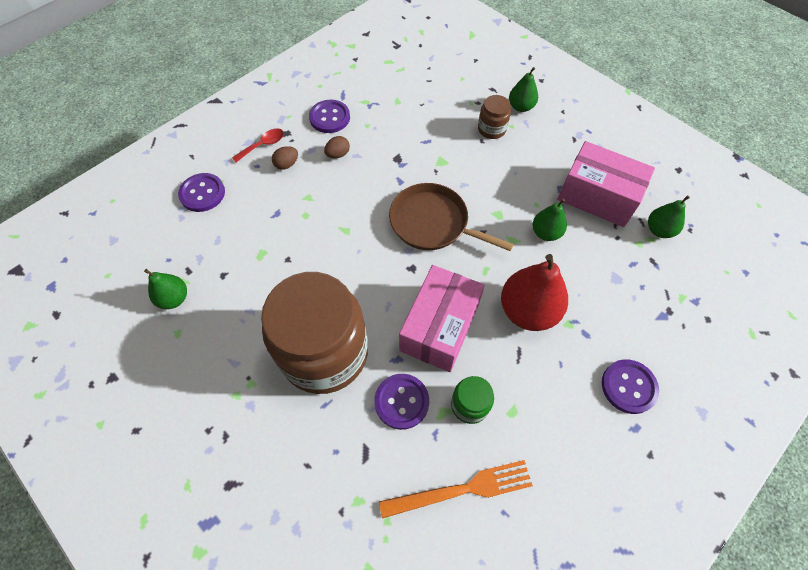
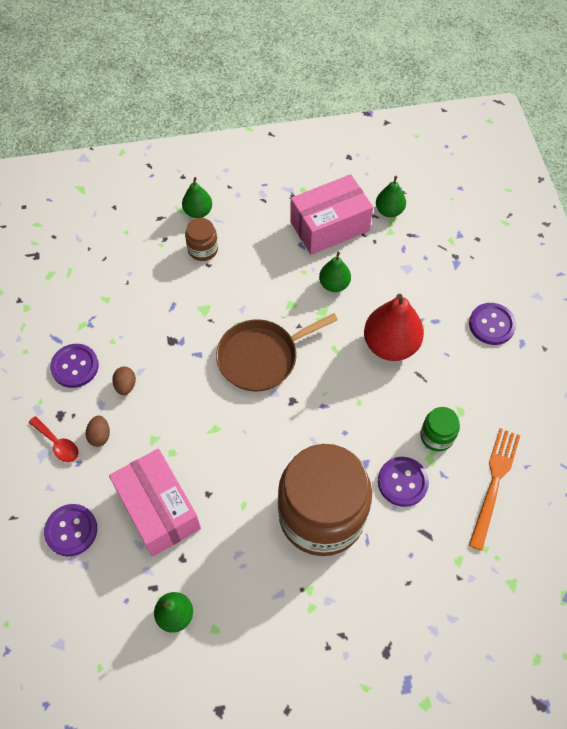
camera: 55 degrees left, 0 degrees up
(263, 145) = (58, 444): red spoon -> red spoon turned 135 degrees clockwise
(440, 327) = (360, 415): pink box -> pink box (158, 509)

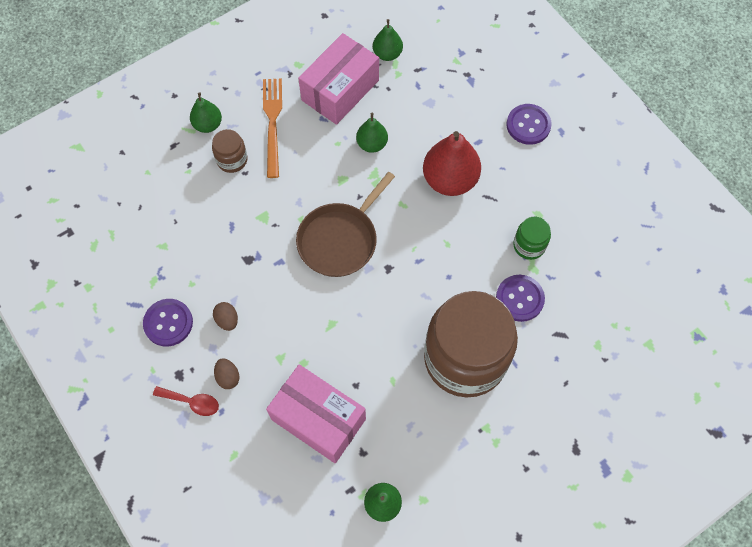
camera: 25 degrees left, 5 degrees up
(71, 530) = (248, 475): purple button -> none
(494, 483) = (595, 265): orange fork -> orange fork (272, 123)

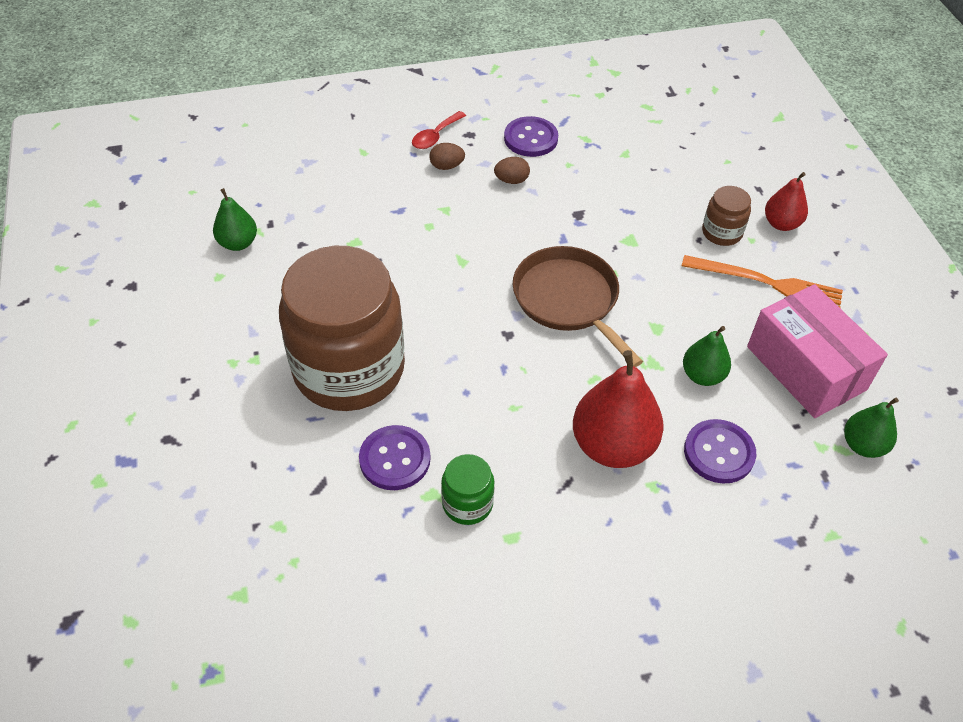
camera: 110 degrees right, 15 degrees down
(208, 125) = (781, 224): green pear -> red pear
(318, 419) = (359, 220): pink box -> none
(528, 125) = (676, 591): purple button -> purple button (719, 453)

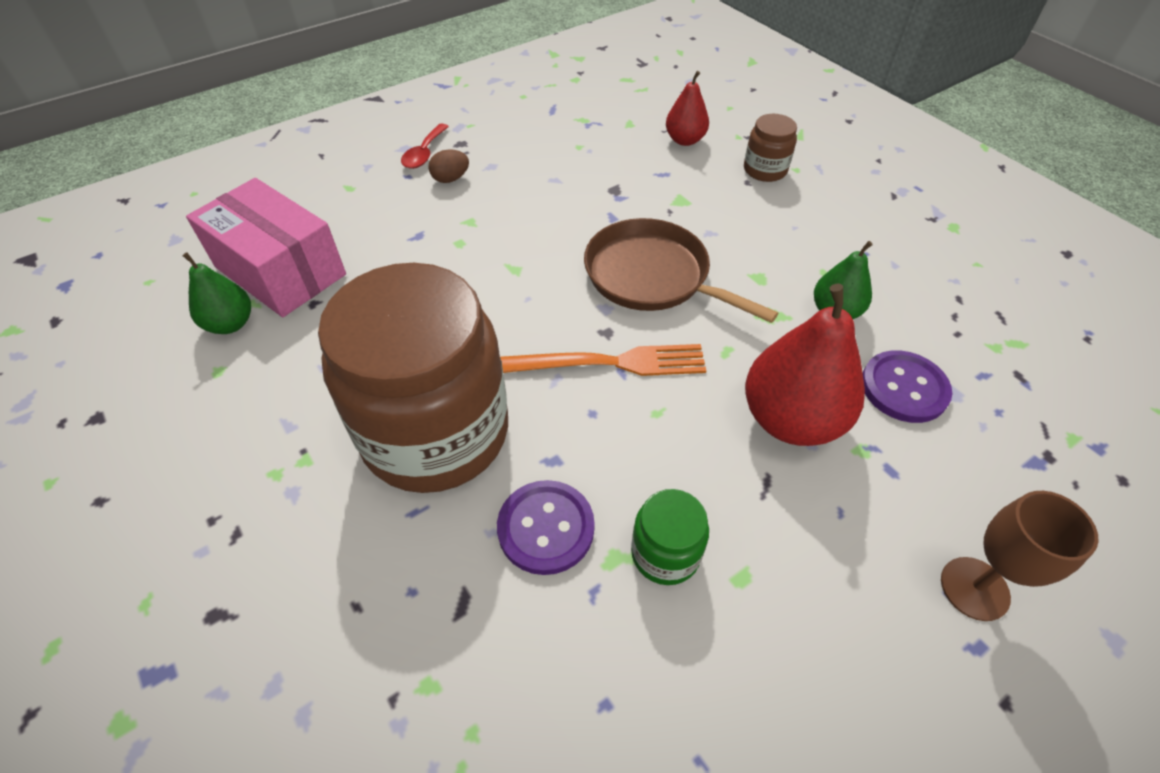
camera: 20 degrees left, 0 degrees up
(511, 180) = (528, 175): brown egg -> none
(530, 138) = (527, 132): purple button -> none
(674, 603) = (974, 588): none -> brown goblet
(767, 283) = (837, 204): orange fork -> orange fork (608, 363)
(781, 224) = (813, 148): red pear -> red pear (685, 140)
(805, 368) = (926, 273): pink box -> pink box (280, 271)
(863, 445) = (1032, 332): green pear -> none

